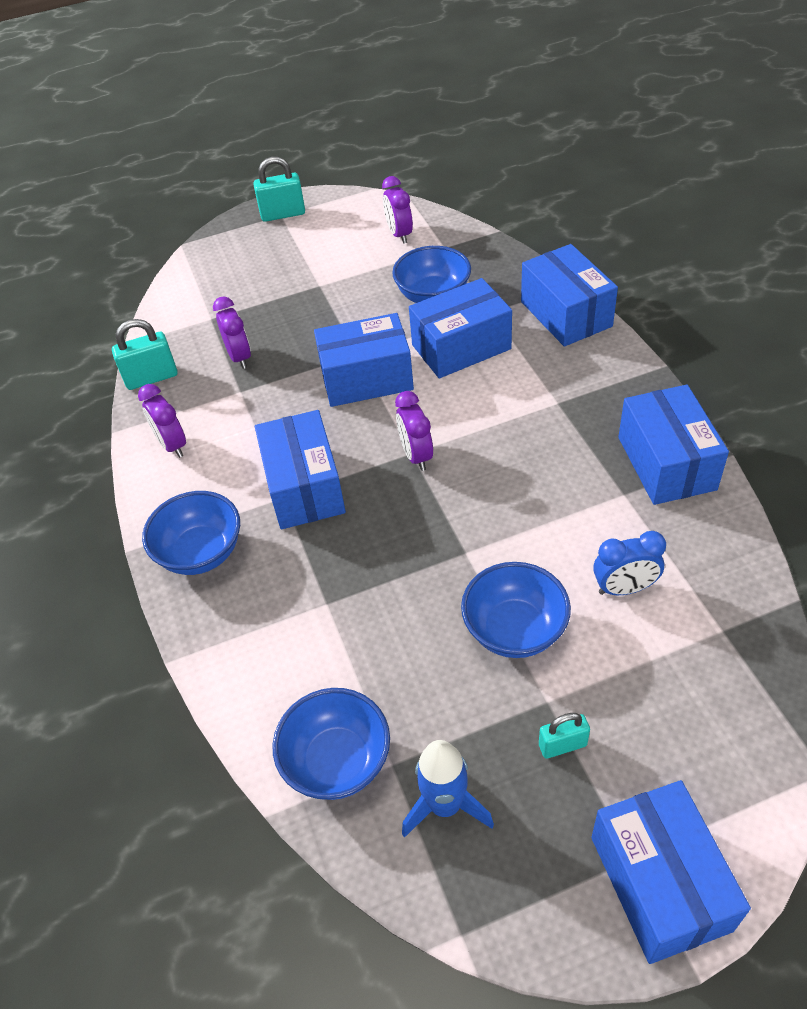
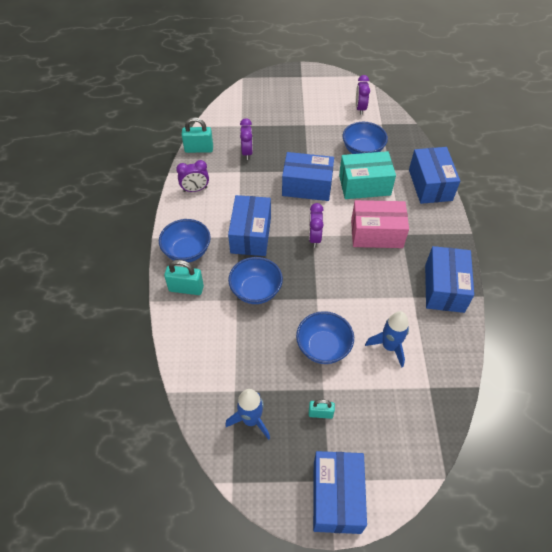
camera: 15 degrees right, 5 degrees up
(172, 445) = (195, 189): purple clock -> purple clock turned 90 degrees counterclockwise
(283, 214) = (302, 76): turquoise padlock -> turquoise padlock (186, 288)
(337, 761) = (210, 379): blue bowl -> blue bowl (256, 291)
(461, 347) = (364, 185): blue box -> turquoise box
(516, 415) = (376, 234): none -> pink box
(624, 588) = (389, 347): blue clock -> blue rocket

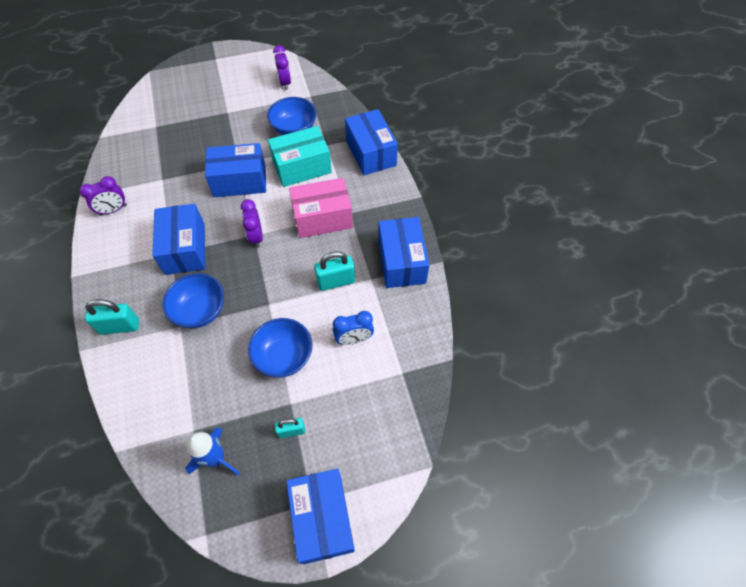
camera: 15 degrees left, 5 degrees up
(187, 251) = (114, 283): blue bowl -> none
(199, 149) = (111, 162): turquoise padlock -> turquoise padlock (336, 281)
(247, 152) = (167, 155): purple clock -> none
(389, 347) = (354, 339): blue rocket -> blue clock

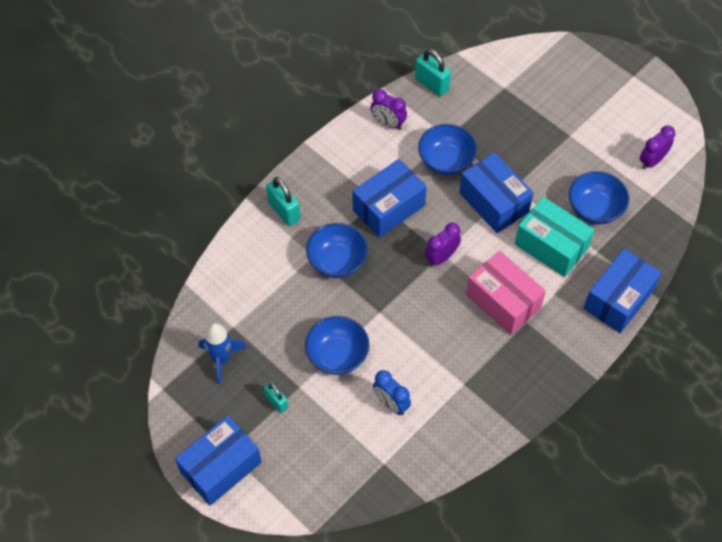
camera: 60 degrees right, 0 degrees up
(180, 191) = (446, 161): none -> blue bowl
(336, 281) = (440, 354): turquoise padlock -> turquoise padlock (432, 84)
(401, 262) = (502, 401): blue box -> none

